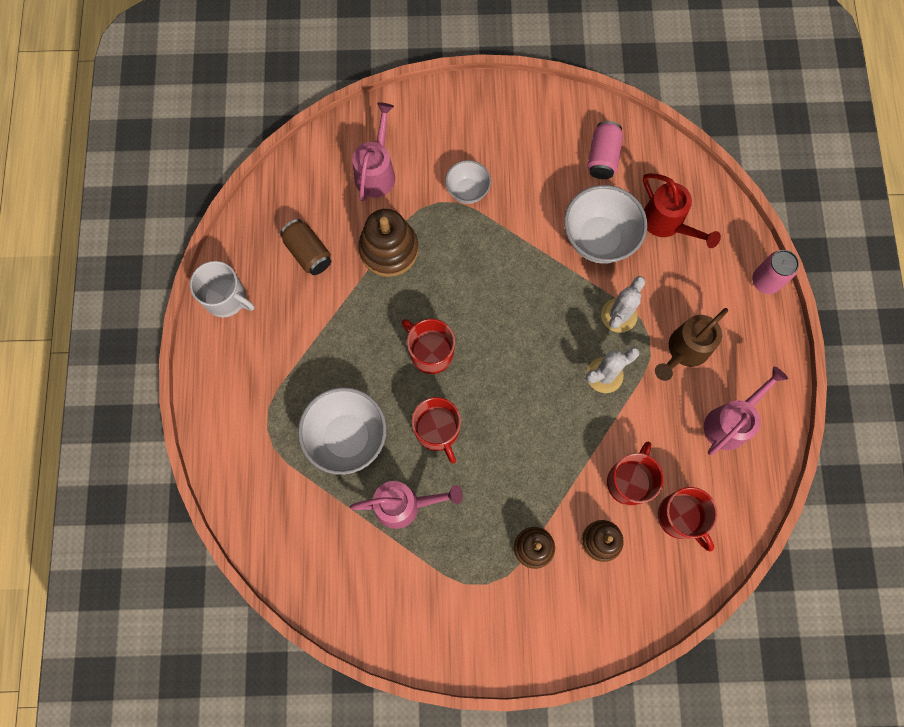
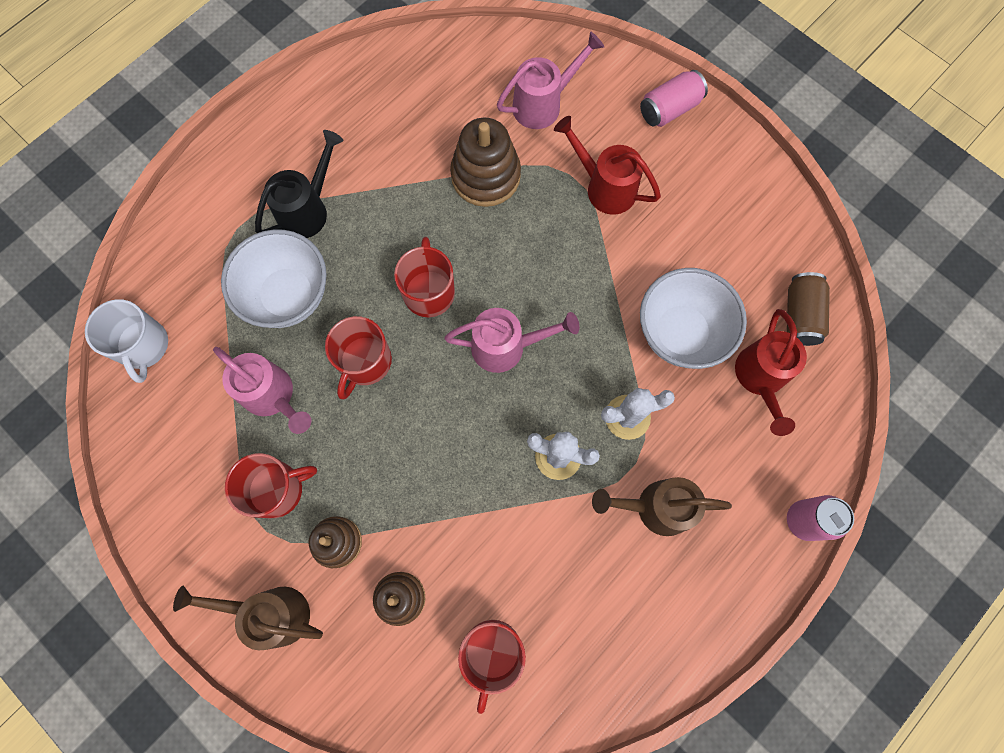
camera: 45 degrees right, 0 degrees up
(226, 298) = (316, 98): white mug -> white mug (143, 346)
(300, 373) = (308, 210): none -> black watering can
(308, 253) = (417, 120): brown can -> brown can (800, 315)
(467, 191) = (604, 187): white bowl -> red watering can
(540, 624) = (271, 613): none -> brown watering can
(602, 157) = (760, 266): pink can -> pink can (669, 109)
(629, 481) = (480, 571): red mug -> red mug (277, 489)
(730, 422) = (630, 615): pink watering can -> pink watering can (506, 347)

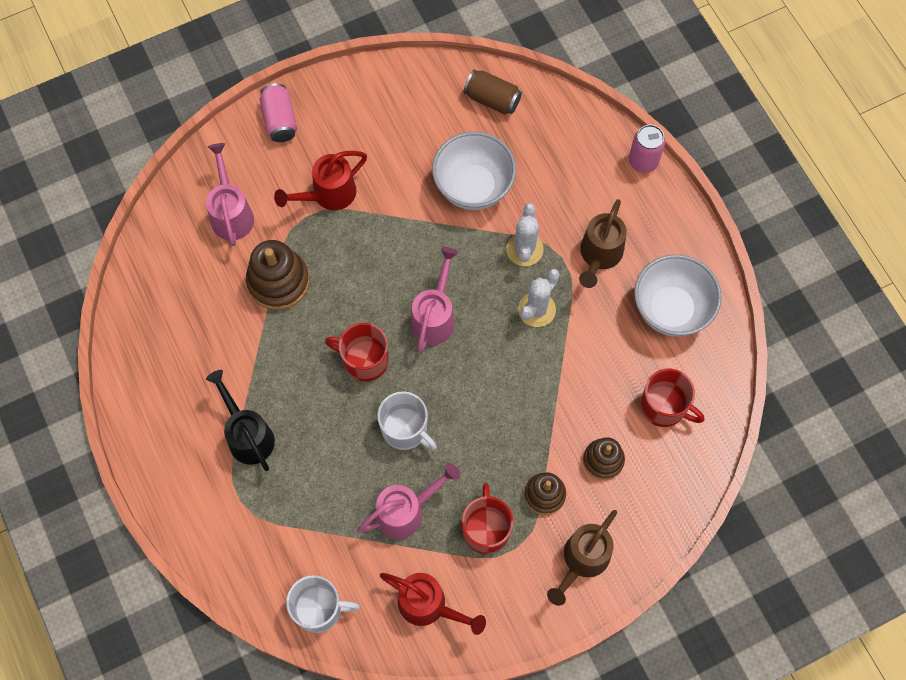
camera: 70 degrees left, 5 degrees down
(288, 296) = (322, 474): white bowl -> white bowl (671, 309)
(365, 362) = (405, 429): red mug -> white mug
(760, 378) = (530, 146): red watering can -> red watering can (428, 606)

